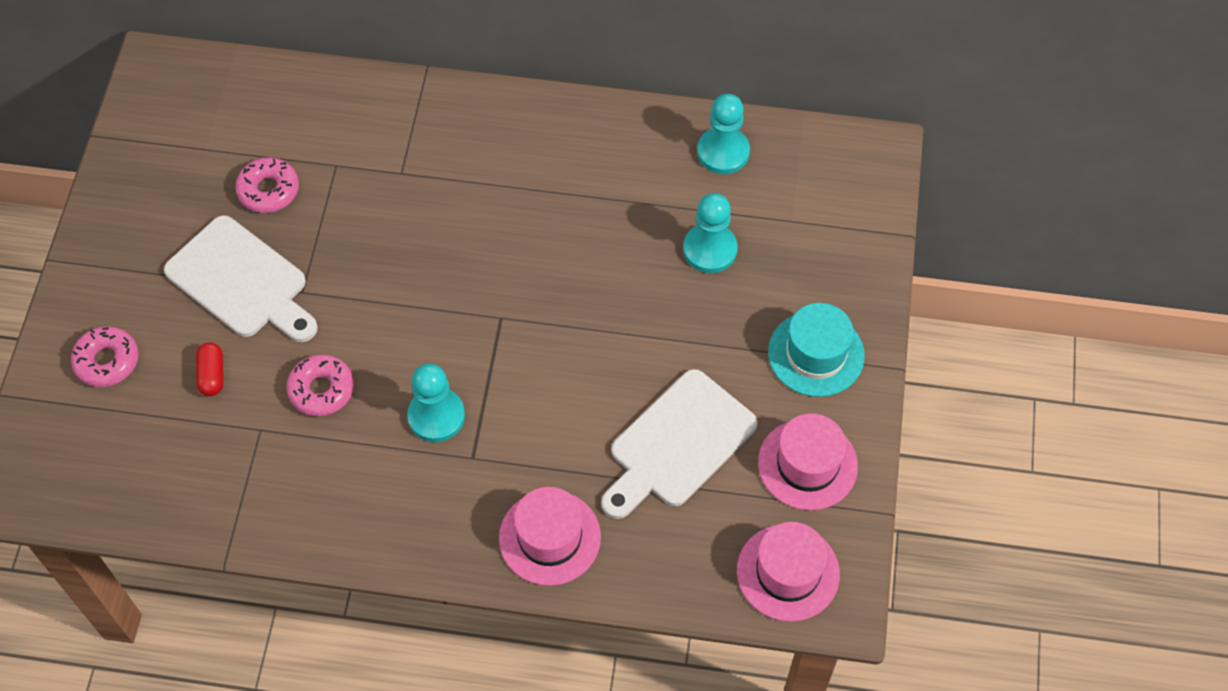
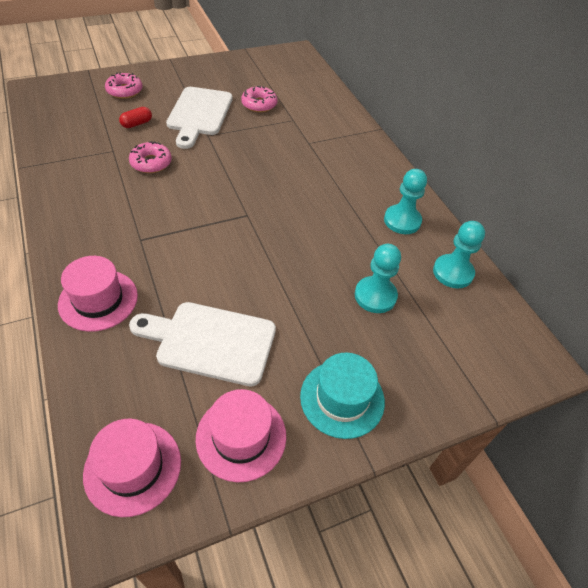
camera: 55 degrees right, 10 degrees down
(436, 416) = (160, 213): turquoise pawn -> turquoise pawn (402, 221)

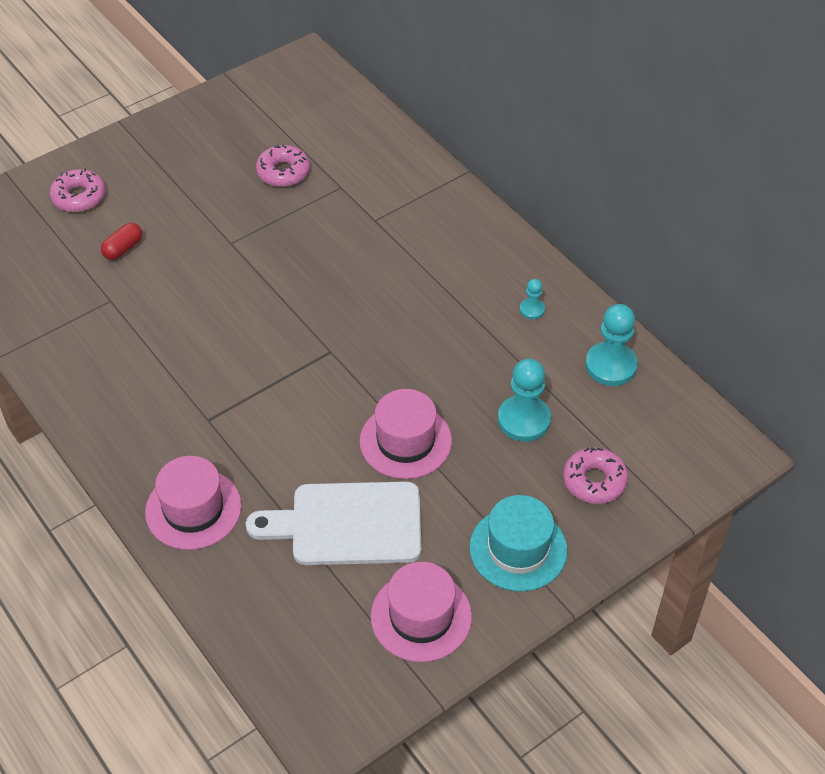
camera: 10 degrees left, 0 degrees up
(133, 467) = (318, 675): pink hat -> pink hat (405, 441)
(151, 163) = (172, 306): pink donut -> pink donut (594, 481)
(199, 114) = (204, 210): white cutting board -> none
(402, 221) = (532, 309): turquoise pawn -> turquoise pawn, size x0.51

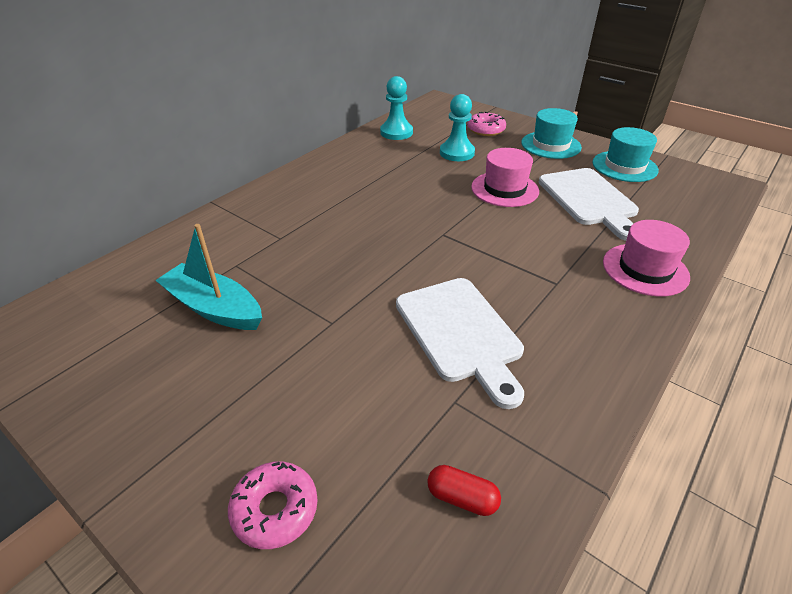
camera: 105 degrees left, 10 degrees down
(123, 249) = (367, 416): red capsule -> red capsule (462, 498)
(177, 324) = (460, 333): none -> white cutting board
(283, 172) = (214, 308): pink donut -> turquoise boat
(421, 616) = (624, 166): pink hat -> turquoise hat
(532, 309) = (360, 160): turquoise pawn -> none

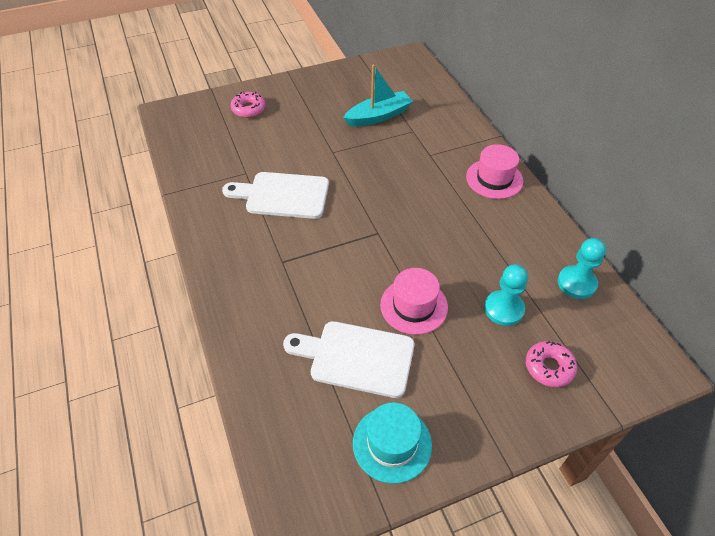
camera: 120 degrees right, 10 degrees up
(462, 498) = (204, 154): red capsule -> none
(551, 145) = (479, 407): turquoise hat -> none
(645, 269) = (252, 321): pink hat -> pink hat (494, 179)

